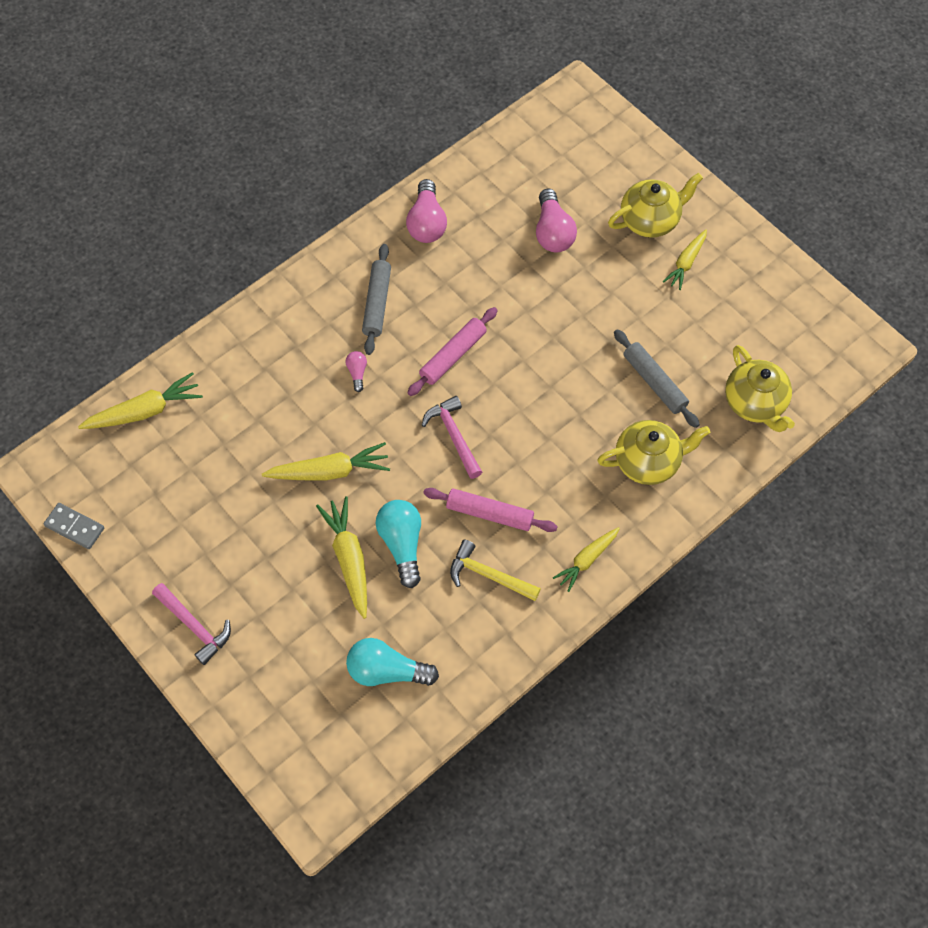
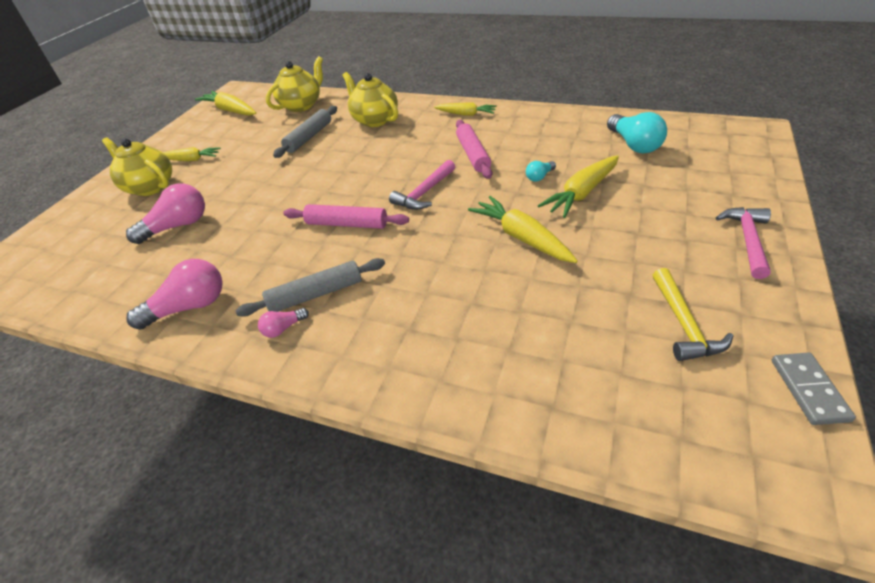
camera: 115 degrees left, 20 degrees down
(145, 411) = (608, 418): yellow carrot -> yellow carrot (230, 111)
(357, 373) = (407, 269): pink light bulb -> pink light bulb (283, 328)
(402, 544) = (539, 177): turquoise light bulb -> turquoise light bulb, size x0.50
(488, 575) = (518, 138): yellow hammer -> yellow hammer (684, 324)

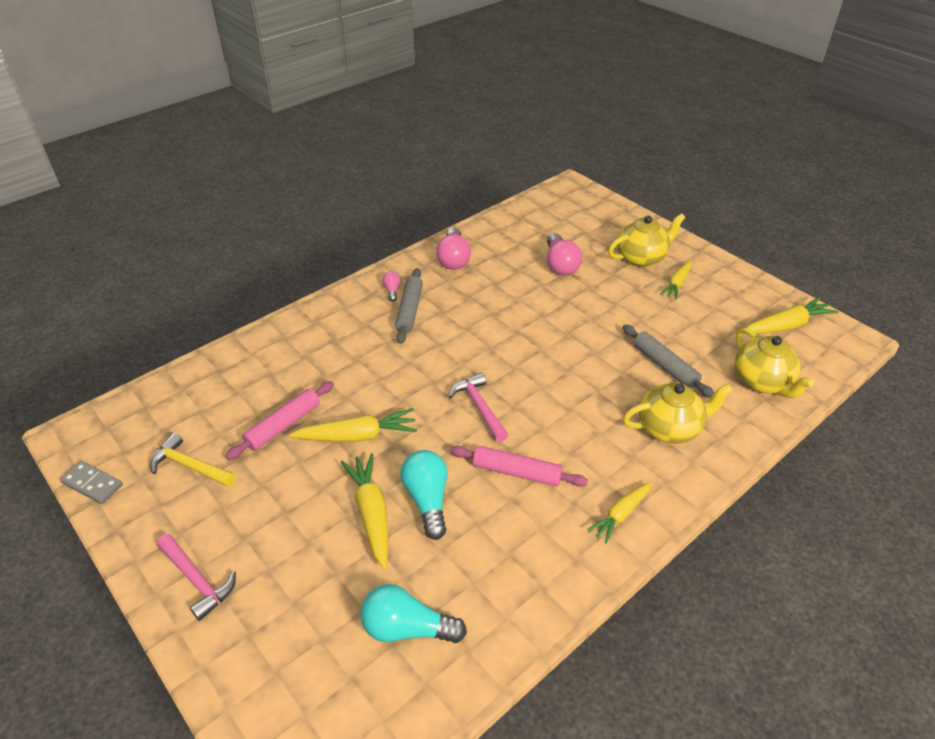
camera: 115 degrees right, 0 degrees up
(347, 224) = (477, 347): pink rolling pin -> pink rolling pin (283, 425)
(539, 177) = (427, 500): turquoise light bulb -> turquoise light bulb, size x2.00

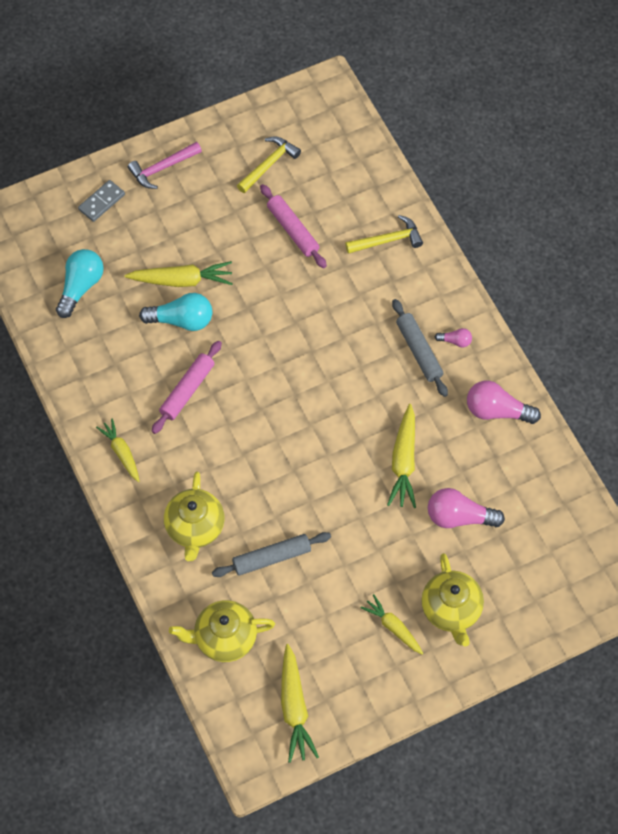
camera: 105 degrees right, 20 degrees up
(92, 484) = (271, 103): grey domino -> grey domino (102, 202)
(287, 350) = (388, 240): none -> yellow hammer
(358, 436) = (264, 282): yellow carrot -> yellow carrot (404, 462)
(409, 310) = (418, 351): grey rolling pin -> grey rolling pin turned 45 degrees clockwise
(479, 407) = (268, 381): pink hammer -> none

